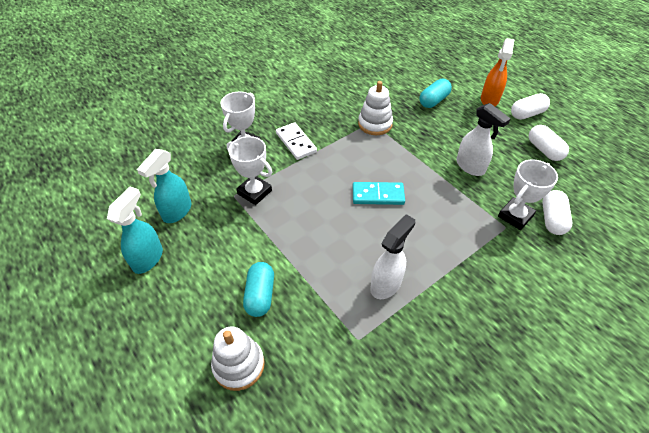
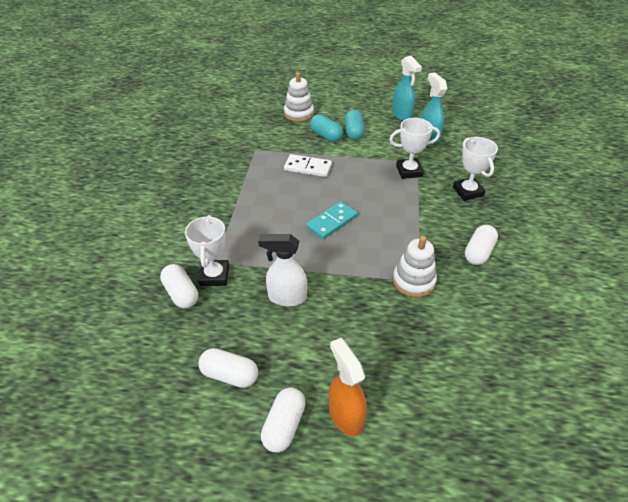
camera: 135 degrees right, 5 degrees down
(296, 142) = (442, 218): white domino -> white domino (308, 167)
(311, 111) = (478, 252): none -> white capsule
(386, 284) = (266, 178): white spray bottle -> none
(433, 101) = (400, 358): turquoise capsule -> turquoise capsule (354, 132)

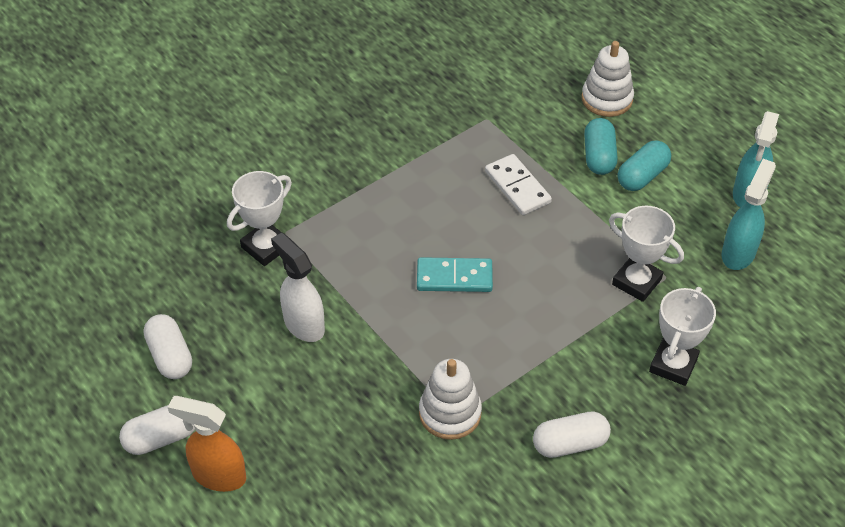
camera: 45 degrees right, 5 degrees up
(181, 293) = (217, 242): white capsule -> none
(345, 415) = (218, 475): orange spray bottle -> orange spray bottle turned 90 degrees counterclockwise

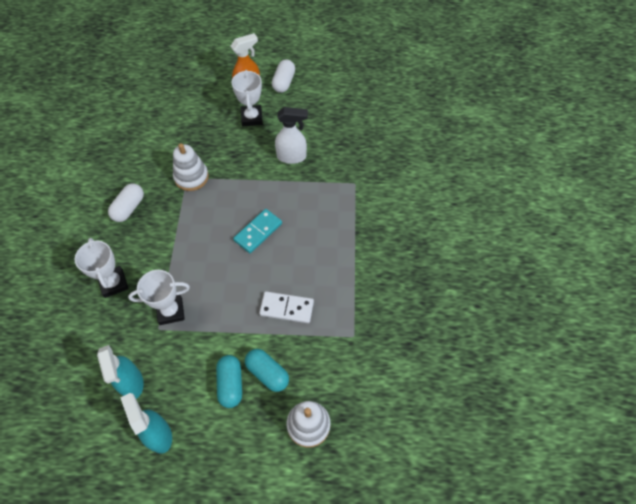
camera: 130 degrees right, 10 degrees up
(170, 356) = (322, 105): white capsule -> none
(266, 247) = (352, 170): white trophy -> white trophy (252, 118)

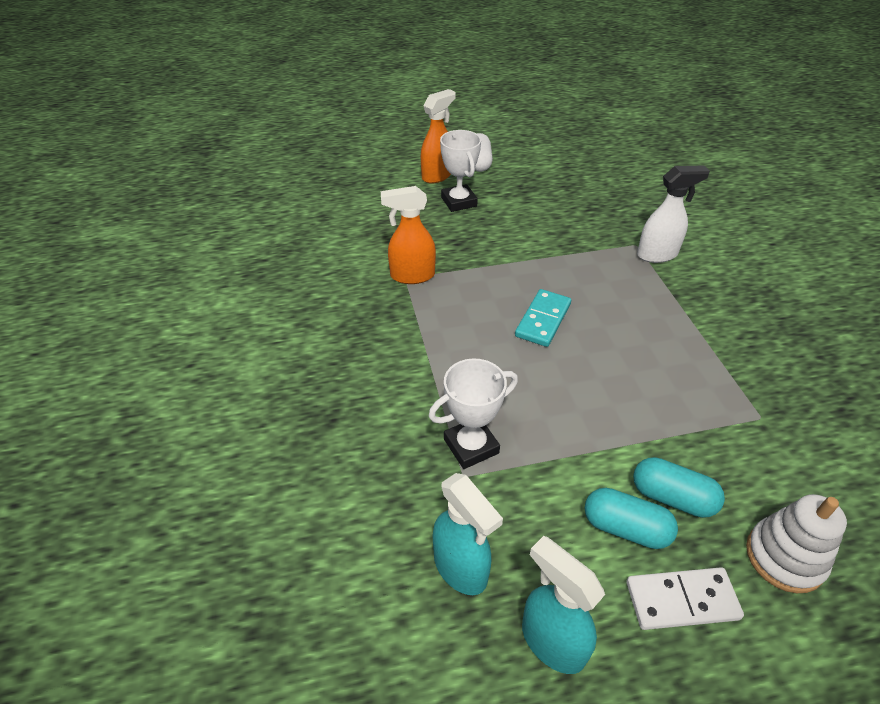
camera: 15 degrees left, 15 degrees down
(114, 283) = (359, 428): white trophy -> none
(129, 208) = (337, 327): white capsule -> none
(191, 177) = (412, 276): white stacking toy -> orange spray bottle
(230, 384) = (625, 528): turquoise capsule -> turquoise capsule turned 45 degrees counterclockwise
(286, 308) = (643, 403): white domino -> white domino (681, 600)
(292, 157) = (536, 232): white spray bottle -> white spray bottle (657, 254)

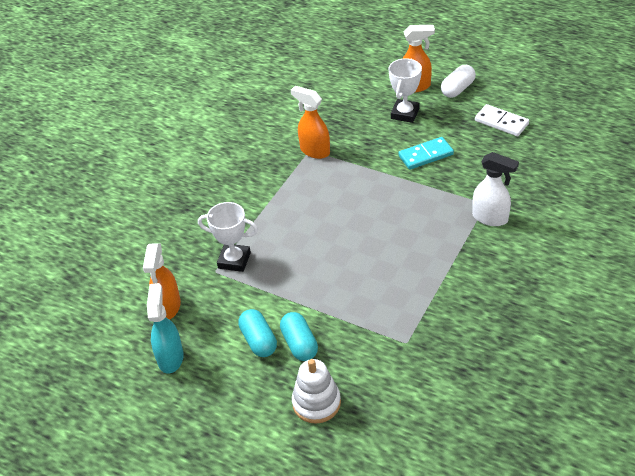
camera: 45 degrees right, 0 degrees up
(461, 568) = (168, 307): turquoise spray bottle -> orange spray bottle
(543, 320) = (356, 218): turquoise domino -> turquoise domino (426, 155)
(681, 600) = (243, 383): white domino -> white domino (501, 122)

